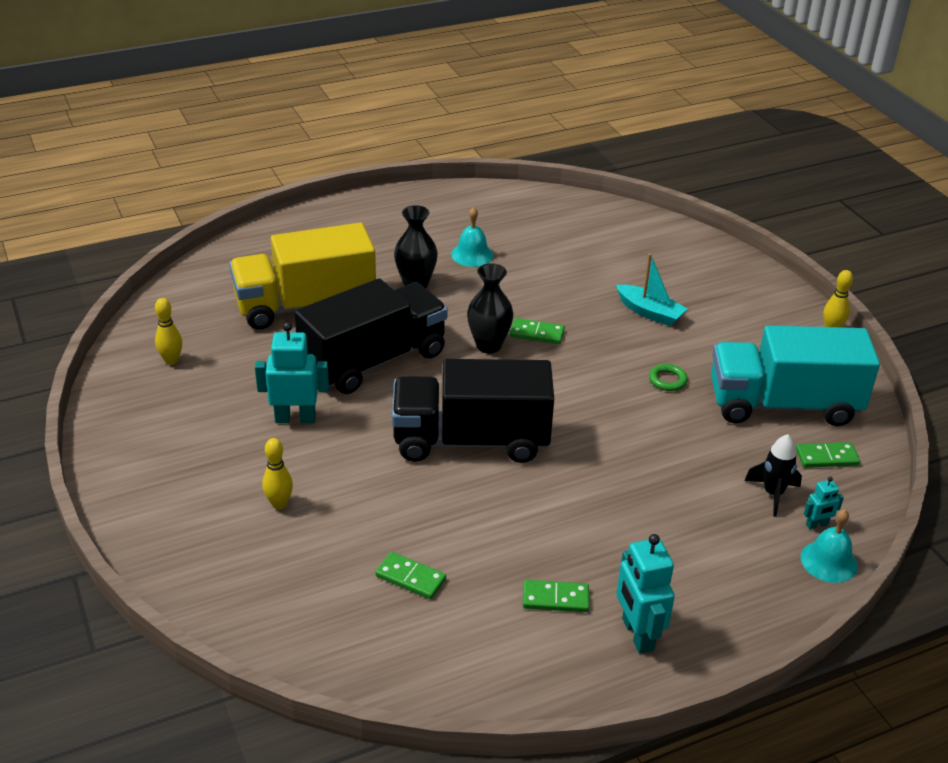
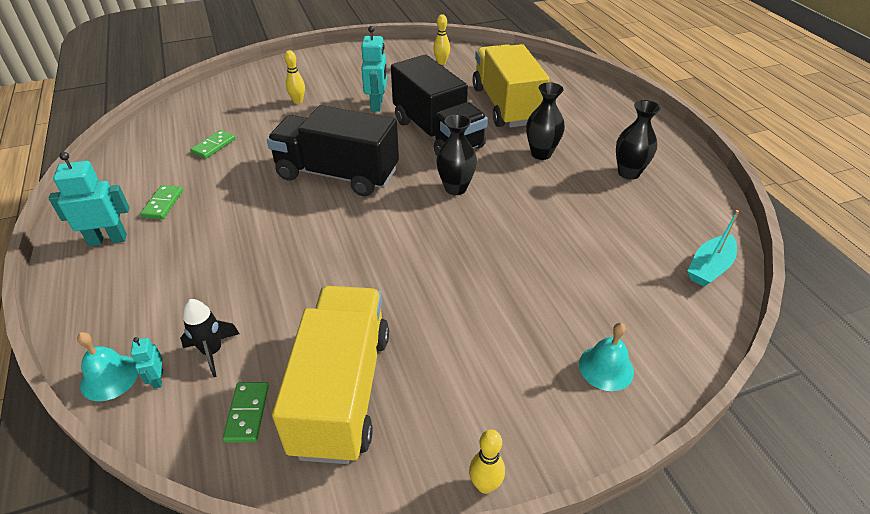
camera: 95 degrees right, 5 degrees up
(448, 233) = (628, 173): none -> black vase
(471, 440) = (337, 174): black truck -> black truck turned 75 degrees counterclockwise
(472, 254) = (595, 185): turquoise bell -> turquoise bell (606, 368)
(537, 333) = (473, 216): green domino -> none
(649, 312) = (512, 299): turquoise boat -> turquoise boat (709, 267)
(667, 380) = (396, 298): green ring -> none
(783, 404) = (342, 391): turquoise truck -> yellow truck

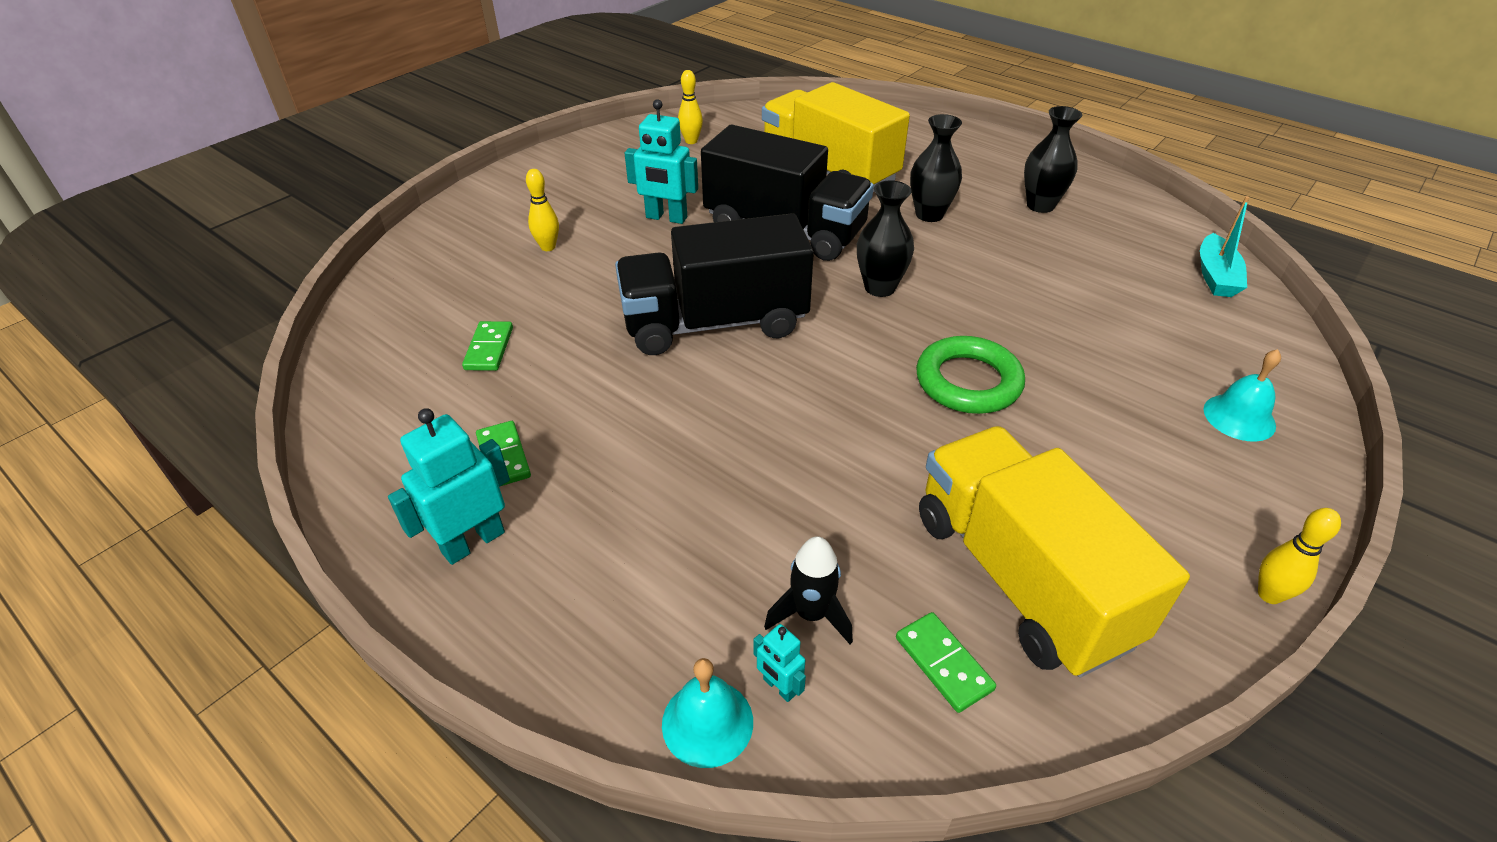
camera: 30 degrees left, 0 degrees up
(377, 104) = (666, 218): turquoise robot -> turquoise robot turned 135 degrees clockwise
(444, 266) = (968, 382): none -> green ring

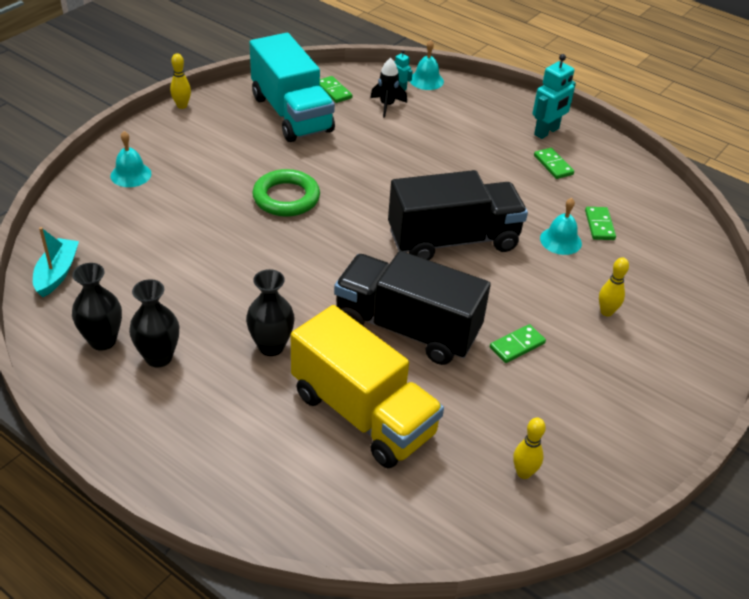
camera: 175 degrees right, 0 degrees up
(560, 326) = (560, 240): none -> turquoise bell
(666, 218) = (517, 345): turquoise robot -> green domino
(880, 287) = (331, 267): black vase -> black vase (103, 340)
(1020, 577) = (291, 114): yellow truck -> turquoise truck

